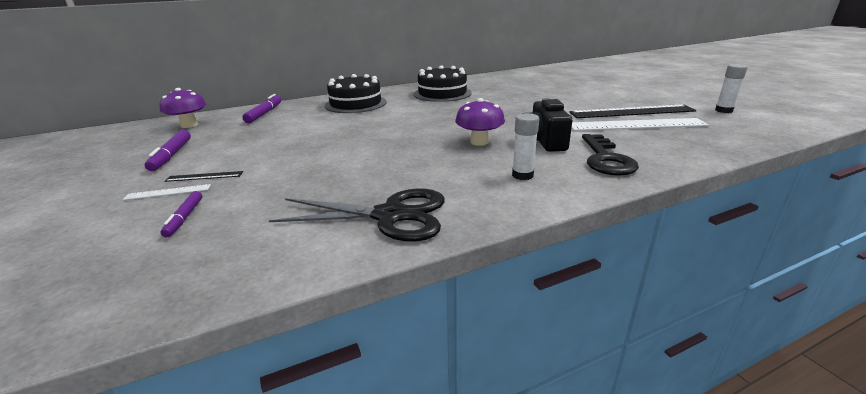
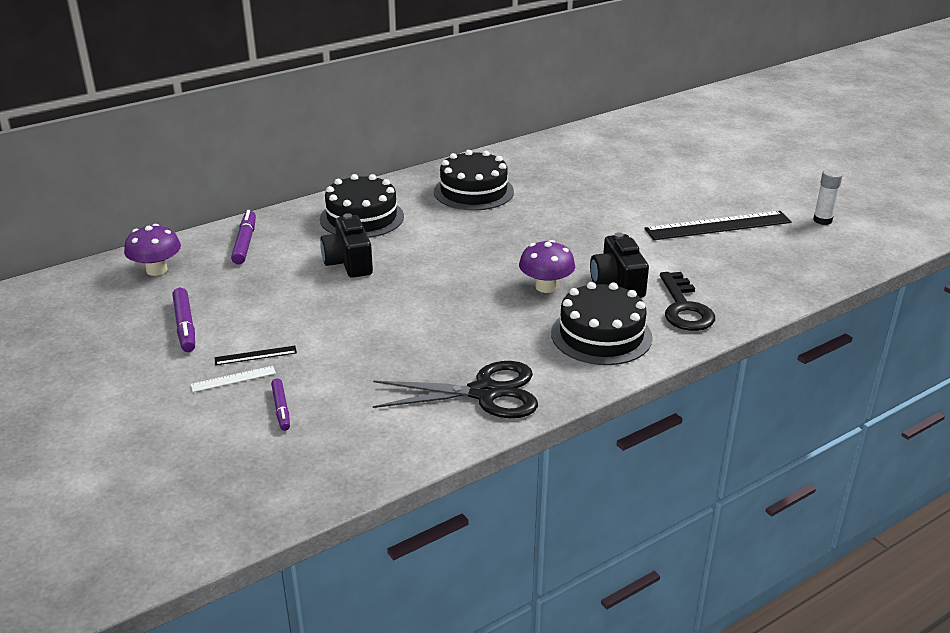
camera: 10 degrees left, 5 degrees up
(329, 125) = (349, 263): none -> black camera
(522, 175) = (601, 335): white glue stick -> black cake
(636, 125) = (721, 250): white ruler -> none

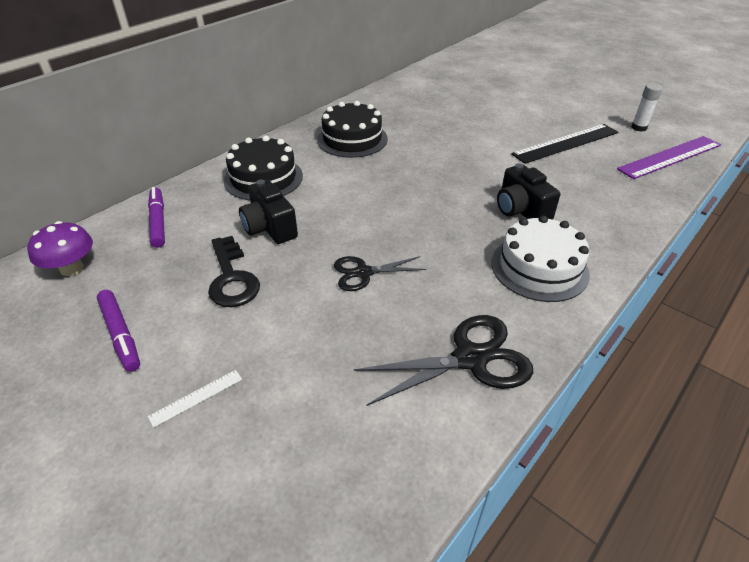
camera: 15 degrees left, 10 degrees up
(255, 355) = (212, 359): black ruler -> none
(281, 408) = (265, 429): purple marker -> none
(421, 313) = (363, 273): none -> black scissors
(546, 287) = (462, 224): purple mushroom -> none
(601, 335) = (539, 268): black cake -> white cake
(684, 308) = (591, 226): black key -> black key (232, 278)
(835, 256) = (670, 157): none -> purple ruler

